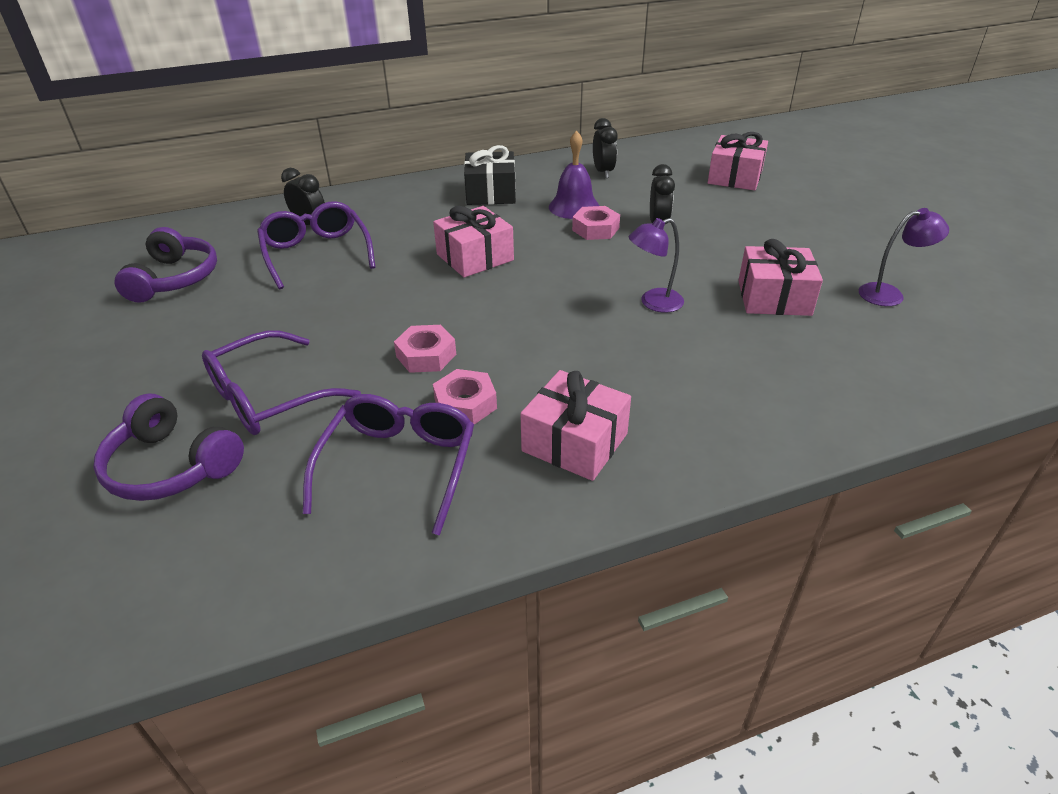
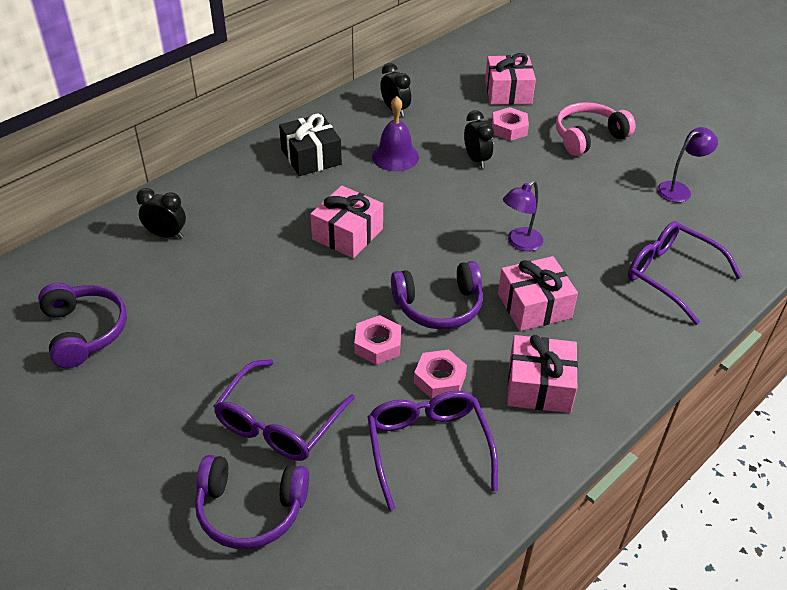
camera: 25 degrees left, 5 degrees up
(316, 253) = (200, 267): purple glasses -> purple glasses (671, 275)
(519, 338) = (439, 306): none -> purple headphones
(595, 229) = (429, 177): pink nut -> pink nut (509, 129)
(774, 297) = (603, 214): pink gift -> pink gift (534, 306)
(802, 227) = (588, 137): none -> pink headphones

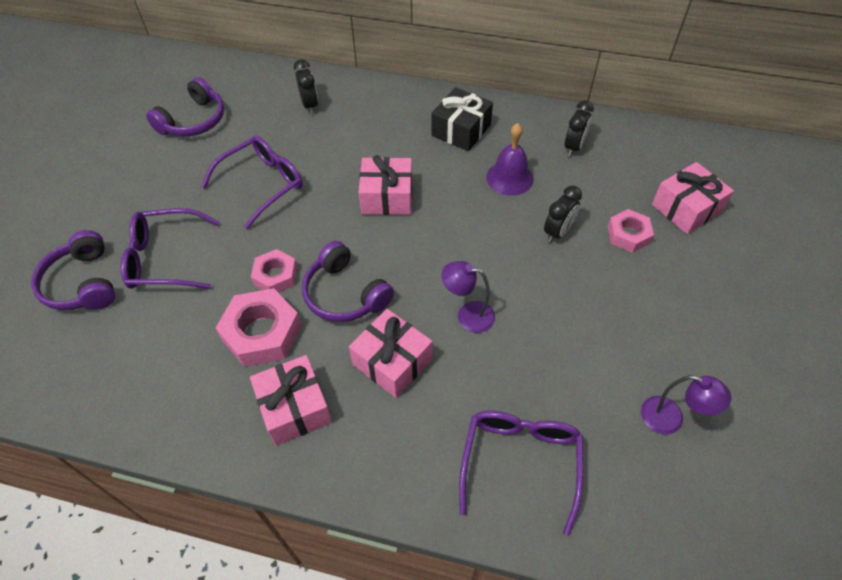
camera: 60 degrees right, 10 degrees up
(428, 448) = (185, 359): purple glasses -> purple glasses (262, 184)
(439, 379) = (262, 333): pink nut -> pink nut, size x1.61
(588, 137) = (680, 301): pink headphones -> none

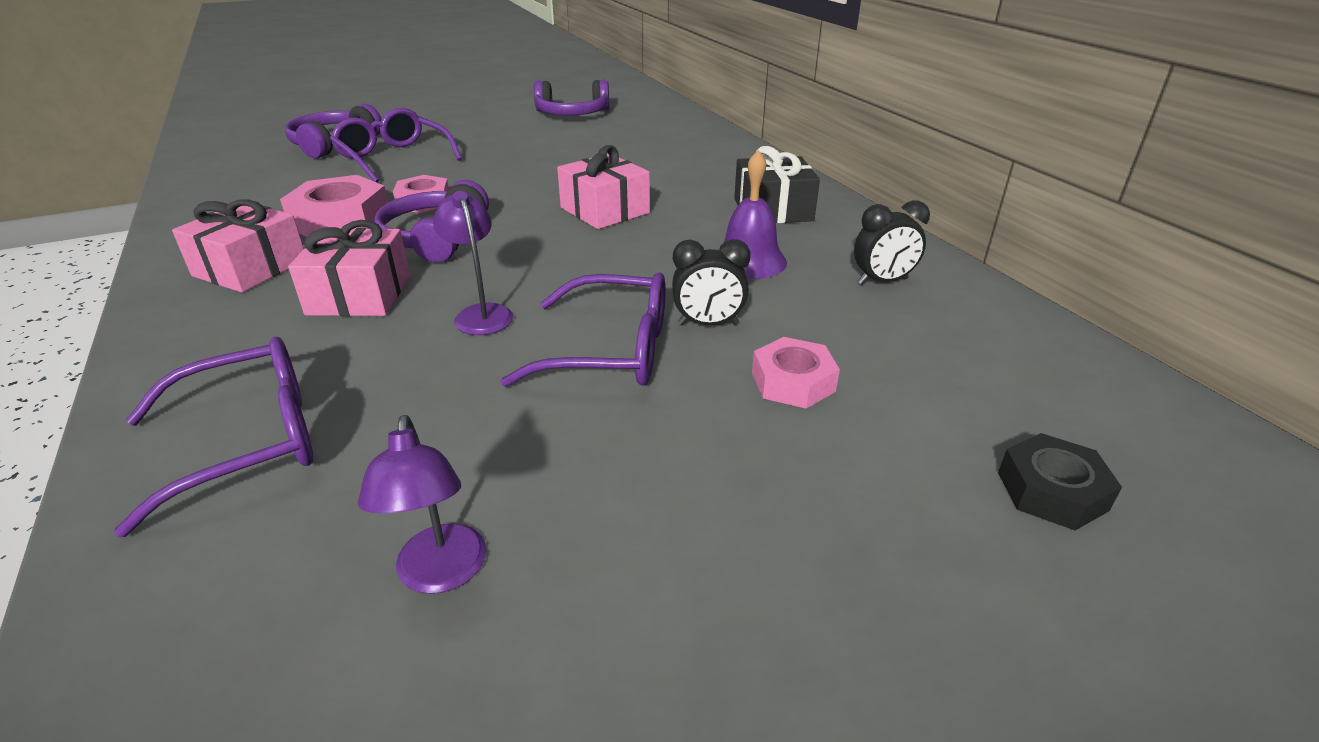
camera: 50 degrees right, 20 degrees down
(262, 184) = (535, 158): purple glasses -> purple glasses (610, 350)
(310, 105) = (671, 140): black clock -> none
(686, 208) = (941, 418): pink gift -> none
(745, 213) = (1052, 491): none -> black nut

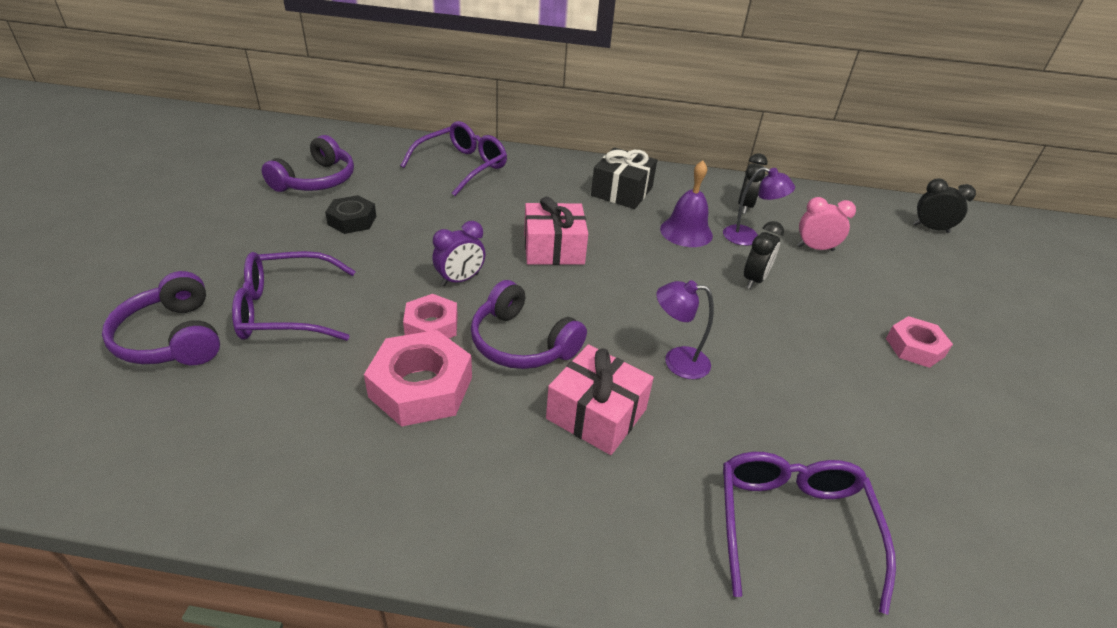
camera: 60 degrees left, 5 degrees up
(250, 268) = (476, 473): pink gift -> none
(441, 574) = (955, 465): purple lamp -> purple lamp (748, 238)
(500, 192) = (460, 280): none -> purple clock
(610, 350) = (763, 326): purple glasses -> purple glasses (462, 166)
(793, 382) = (831, 281): pink nut -> pink nut (915, 347)
(865, 353) = (815, 248): none -> pink clock
(1052, 491) = (943, 262): black nut -> black nut (352, 220)
(1156, 460) = (930, 229): none -> black clock

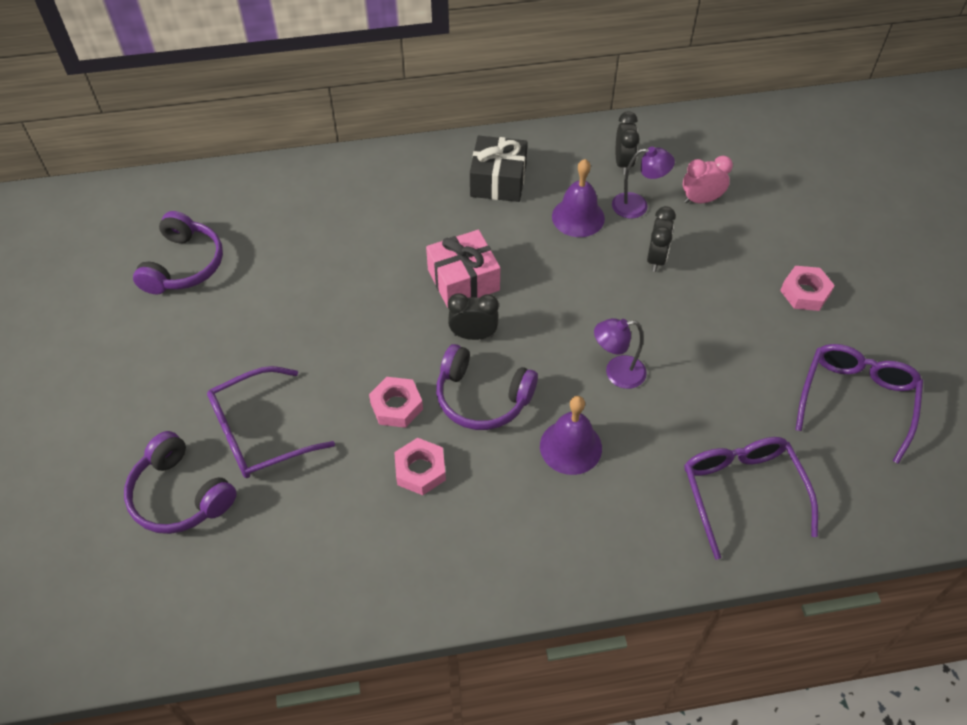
camera: 15 degrees left, 15 degrees up
(352, 220) = (254, 307): black nut -> none
(421, 387) = (420, 470): pink nut -> pink nut, size x0.62
(460, 280) = (395, 347): purple clock -> none
(462, 166) = (322, 196): purple glasses -> purple glasses (856, 400)
(596, 414) = (570, 447): pink gift -> purple bell
(930, 229) = (800, 138): black clock -> black clock (473, 335)

